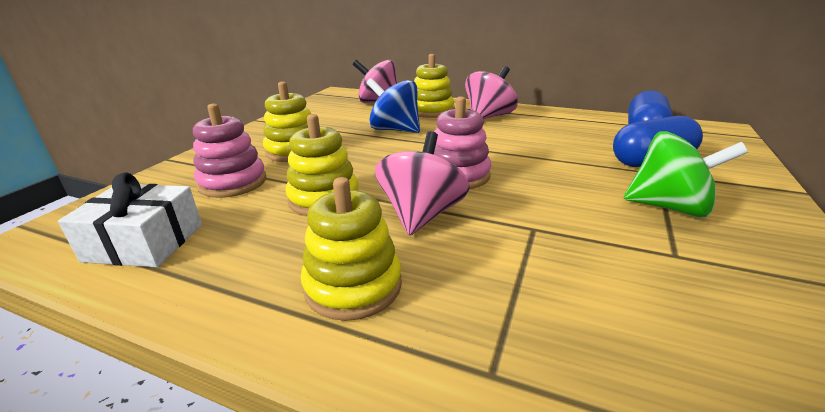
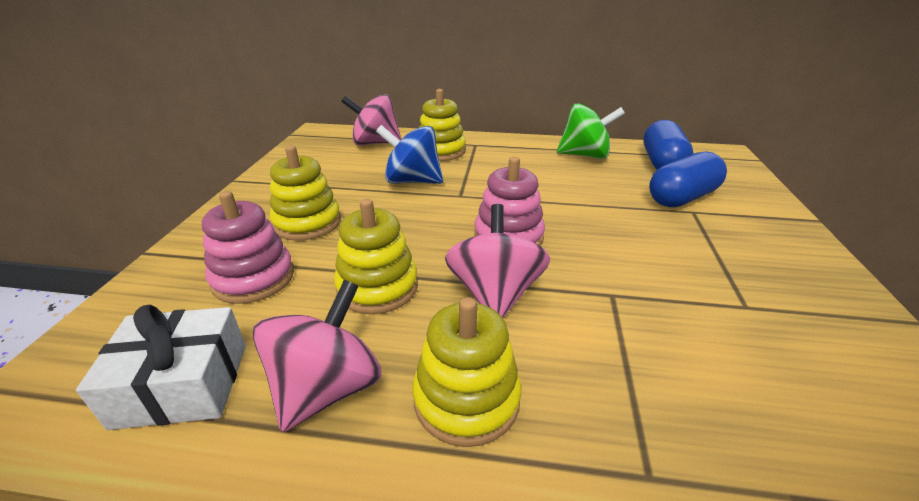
camera: 15 degrees left, 5 degrees up
(488, 117) = (505, 154): pink spinning top -> pink spinning top (327, 388)
(669, 207) = (719, 252): green spinning top -> green spinning top (585, 155)

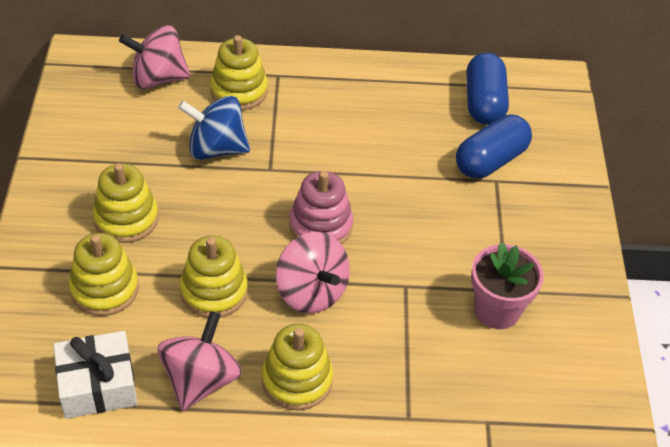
camera: 10 degrees left, 15 degrees up
(253, 278) = (105, 289): pink stacking toy -> yellow stacking toy
(495, 294) = (311, 292): pink spinning top -> pink spinning top turned 150 degrees clockwise
(585, 155) = (402, 91): green spinning top -> none
(743, 328) = (497, 310): none -> pink flower pot

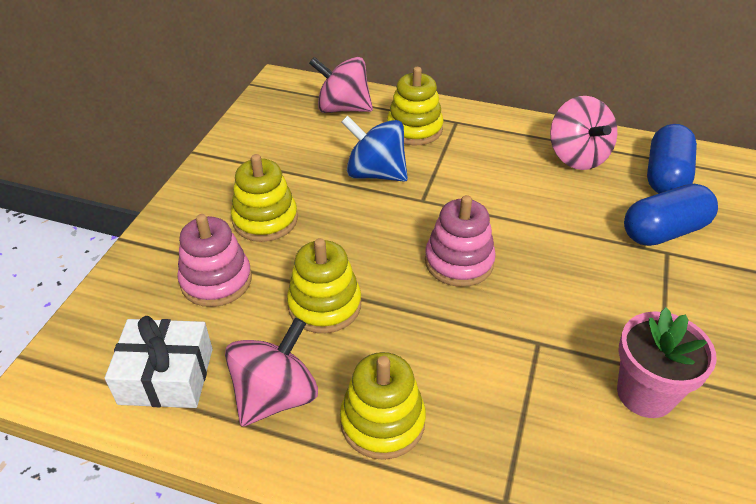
camera: 20 degrees right, 5 degrees down
(105, 289) = (216, 280): yellow stacking toy -> pink stacking toy
(311, 292) = (429, 327): pink spinning top -> pink spinning top (577, 156)

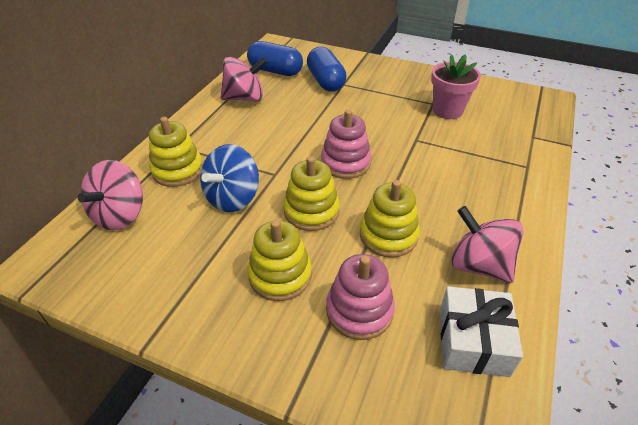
camera: 85 degrees left, 0 degrees up
(382, 421) = (488, 210): yellow stacking toy -> yellow stacking toy (311, 211)

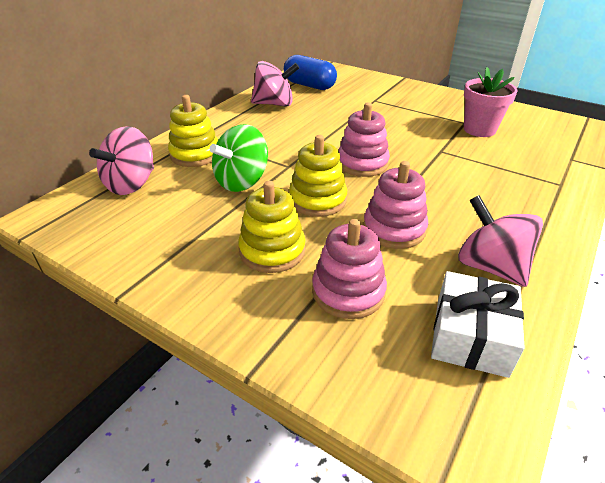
camera: 10 degrees right, 5 degrees down
(233, 198) = (242, 181): blue spinning top -> green spinning top
(325, 81) = (357, 97): blue capsule -> none
(388, 235) = (394, 229): yellow stacking toy -> pink stacking toy

